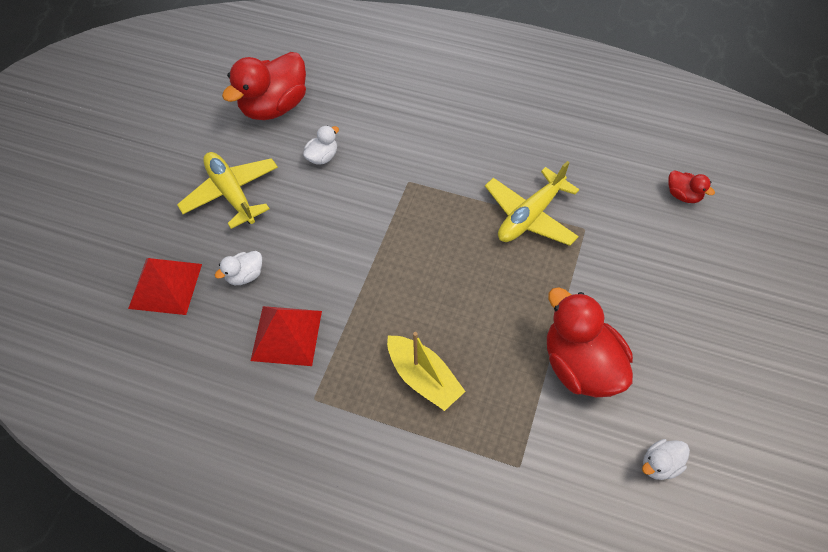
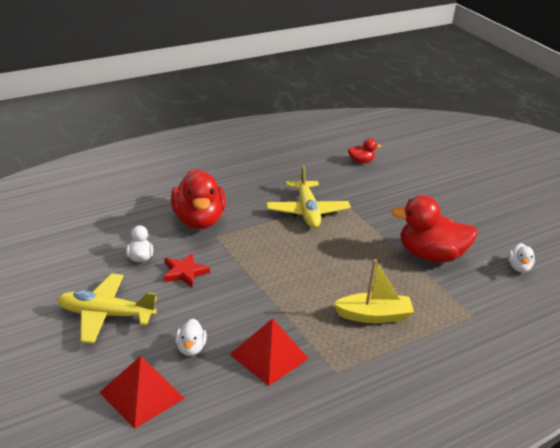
camera: 55 degrees left, 25 degrees down
(274, 106) = (58, 252): red duck -> red duck (198, 220)
(335, 199) = (184, 272): none -> red star

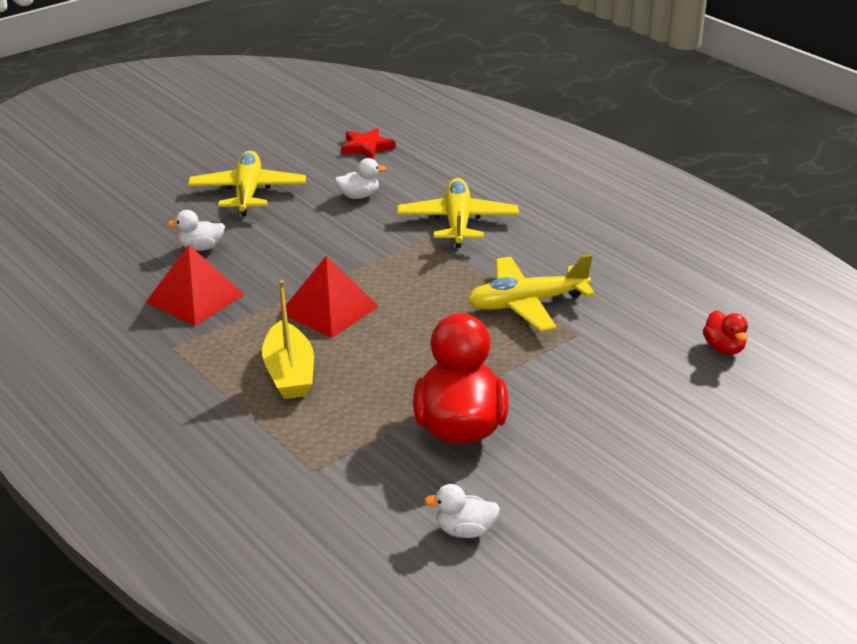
camera: 85 degrees right, 0 degrees up
(142, 395) = (126, 230): red pyramid -> red pyramid (328, 309)
(184, 272) = (339, 227): red star -> red star (366, 147)
(198, 220) = (457, 222): red duck -> yellow plane

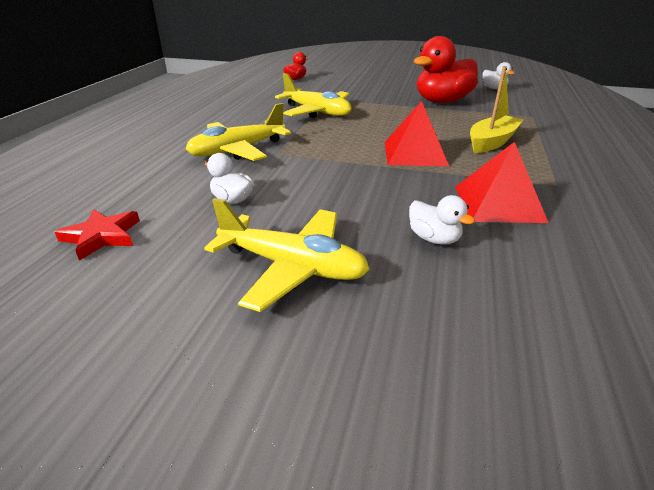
camera: 125 degrees left, 0 degrees up
(248, 192) = (292, 266): yellow plane -> yellow plane turned 120 degrees counterclockwise

